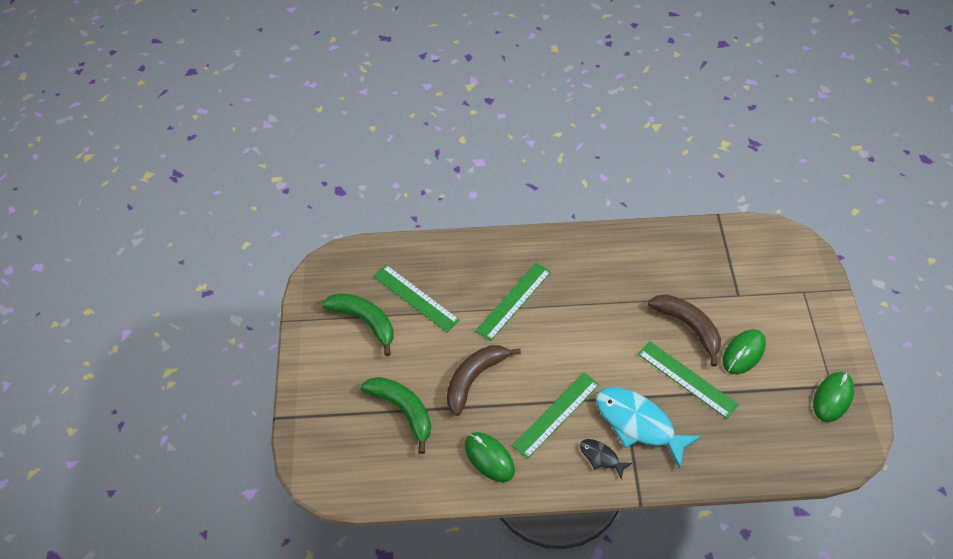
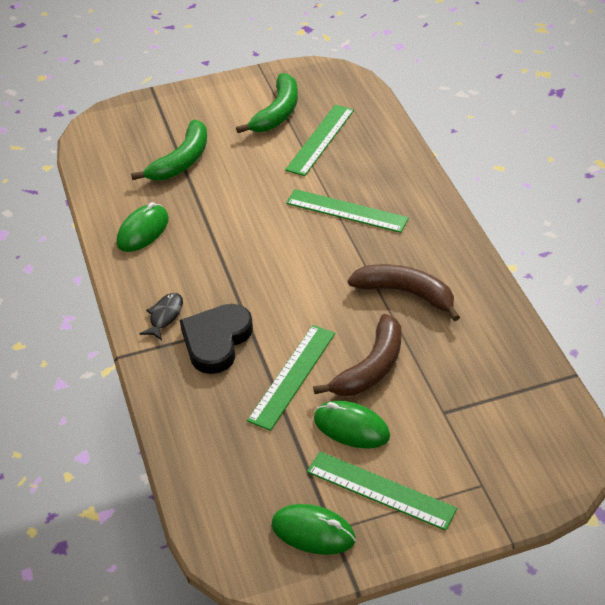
camera: 75 degrees right, 10 degrees down
(474, 379) = (234, 201): brown banana -> brown banana (406, 294)
(556, 414) = (208, 271): green ruler -> green ruler (380, 490)
(638, 424) = (216, 341): turquoise fish -> black heart

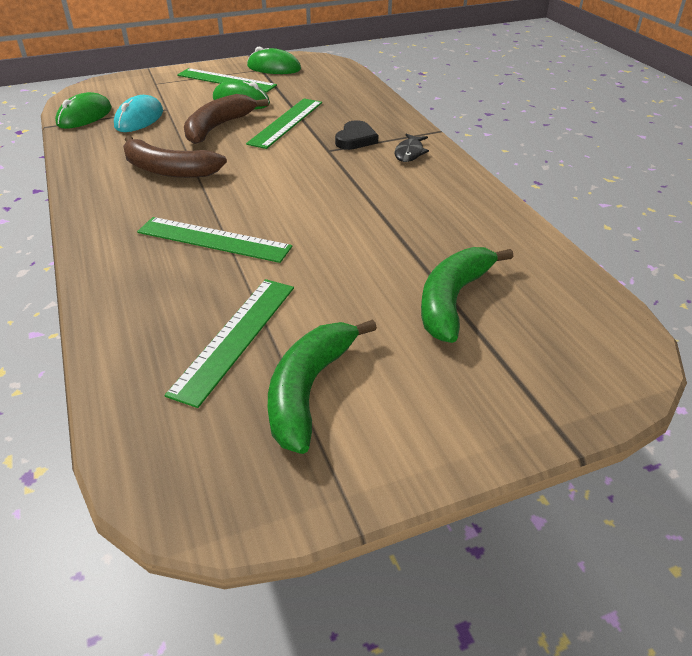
camera: 175 degrees right, 5 degrees down
(143, 231) = (466, 216): green mouse -> green mouse (84, 116)
(216, 341) = (355, 139): black heart -> black heart, size x0.64
(469, 387) = (139, 119): none -> turquoise mouse

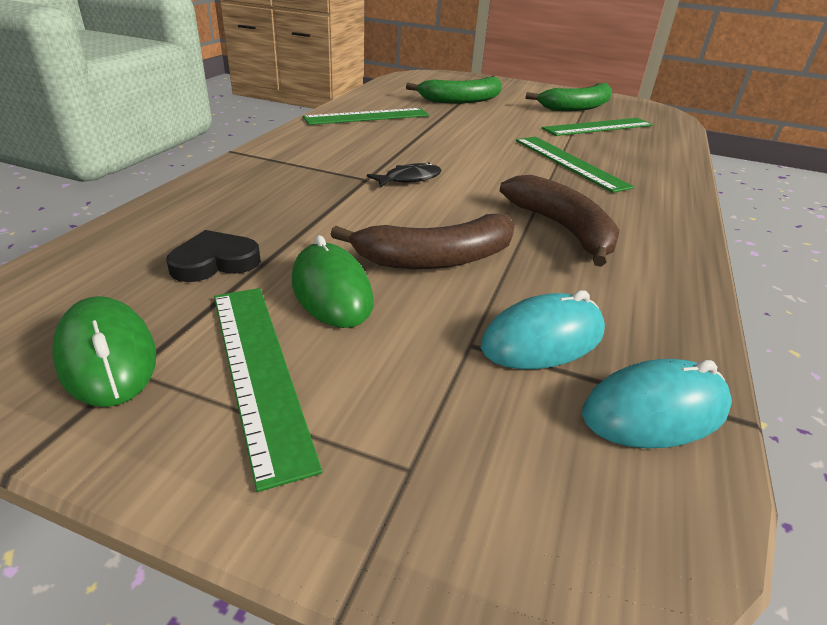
camera: 140 degrees left, 5 degrees down
(84, 116) = (655, 411): green mouse -> turquoise mouse
(286, 122) = (343, 224): green ruler -> green ruler (367, 116)
(355, 139) = (319, 175): black heart -> black heart (215, 262)
(409, 153) = (307, 148): black fish -> black fish (409, 179)

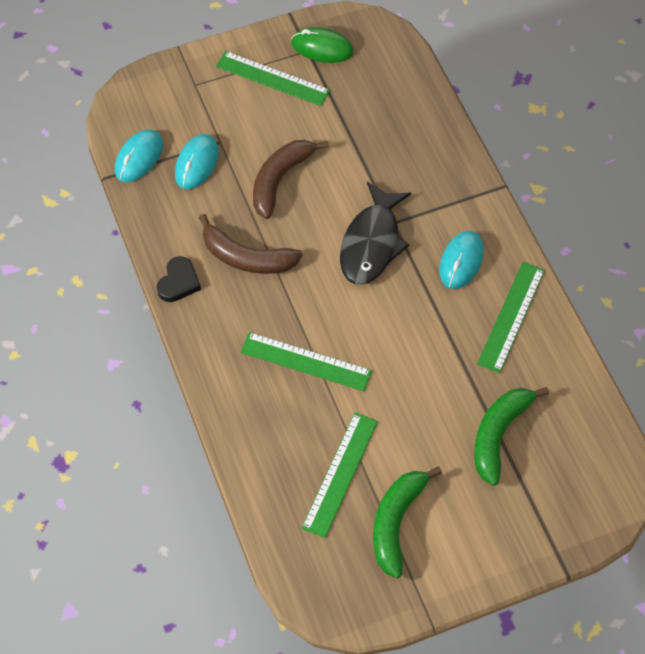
camera: 140 degrees right, 25 degrees up
(215, 262) = (359, 105): black heart -> black heart (178, 282)
(331, 291) = (296, 126): green mouse -> none
(352, 142) = (461, 261): none -> turquoise mouse
(409, 179) = (371, 243): black fish -> black fish, size x2.06

